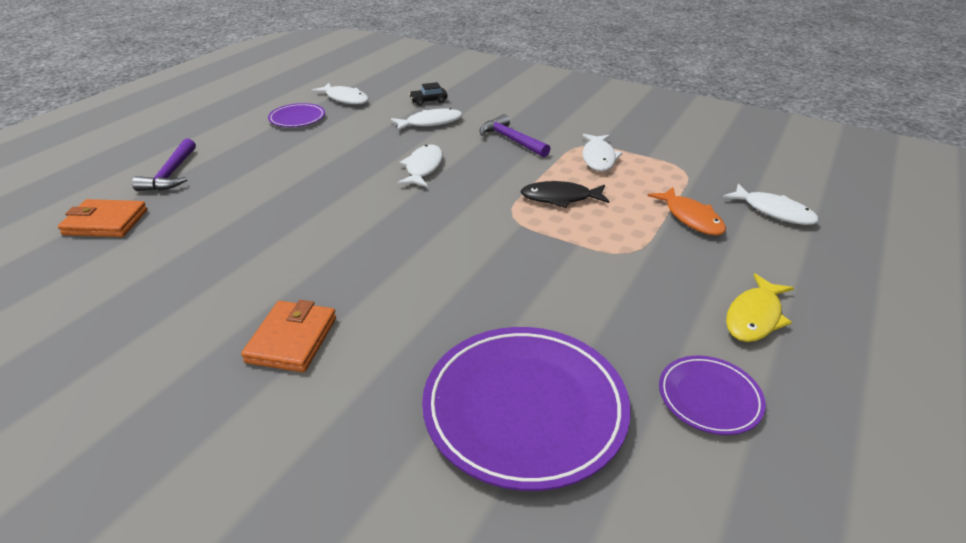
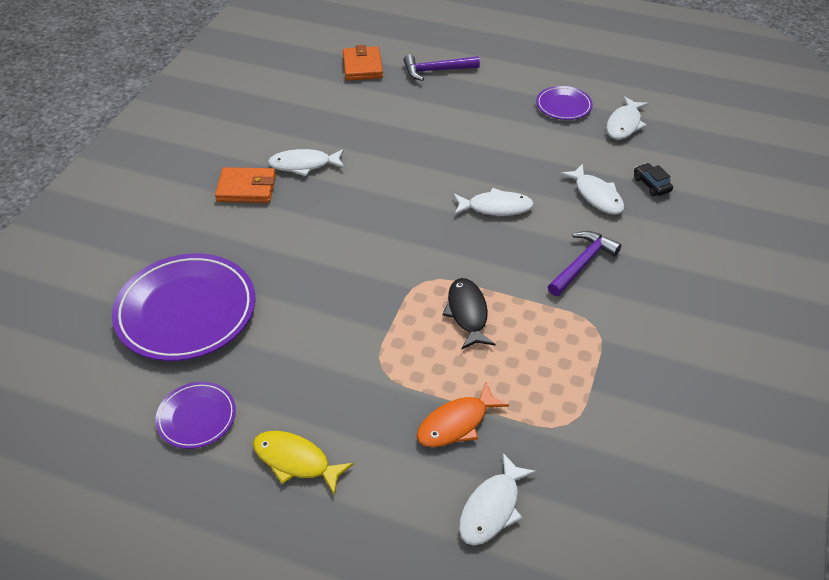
camera: 80 degrees right, 10 degrees up
(598, 158) = (567, 341): white fish -> white fish (304, 165)

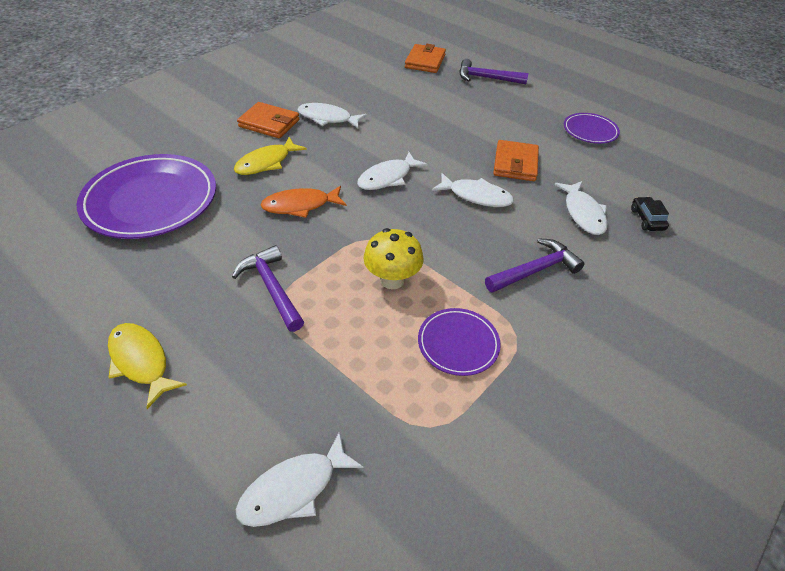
camera: 20 degrees right, 0 degrees up
(196, 417) = (90, 290): purple plate -> purple plate (458, 344)
(275, 233) = (266, 162): none -> yellow fish
(366, 357) = (271, 288): none -> purple hammer
(456, 423) = (315, 382): orange fish -> orange fish (300, 205)
(467, 313) = (392, 280): black fish -> yellow mushroom
(513, 162) = (515, 164): none -> orange wallet
(624, 124) = (644, 160): white fish -> white fish (388, 178)

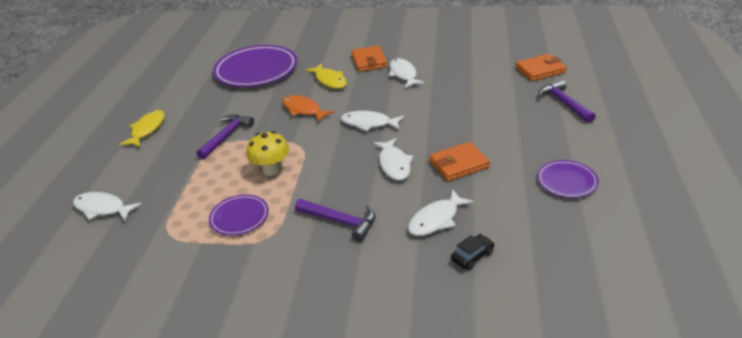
camera: 60 degrees right, 10 degrees down
(266, 162) = (329, 80): yellow fish -> yellow fish turned 135 degrees counterclockwise

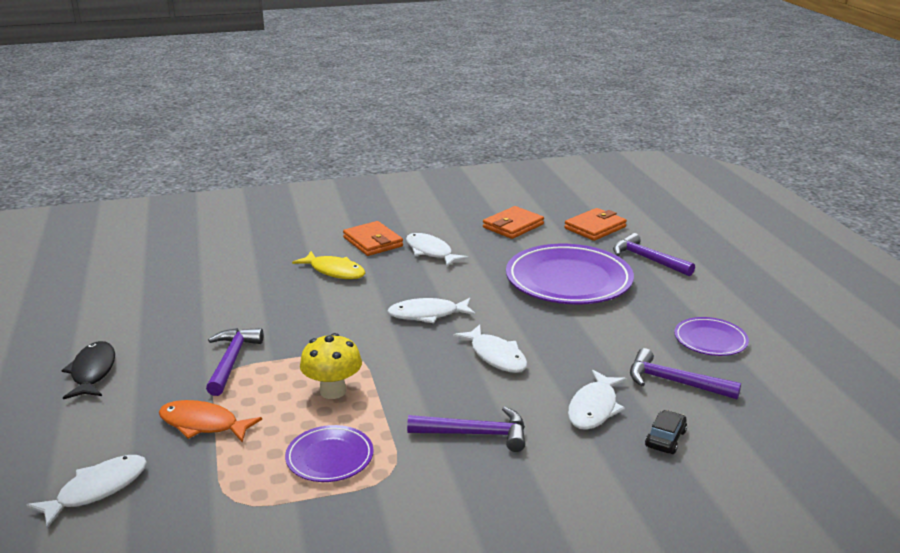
camera: 25 degrees left, 10 degrees down
(103, 208) = (97, 490): white fish -> white fish turned 135 degrees clockwise
(147, 130) = (92, 372): yellow fish -> black fish
(256, 70) = (215, 272): purple plate -> purple plate (568, 280)
(303, 110) = (324, 311): orange fish -> orange fish (203, 424)
(458, 164) = (575, 343): orange wallet -> orange wallet (513, 226)
(512, 211) = (674, 382): none -> purple hammer

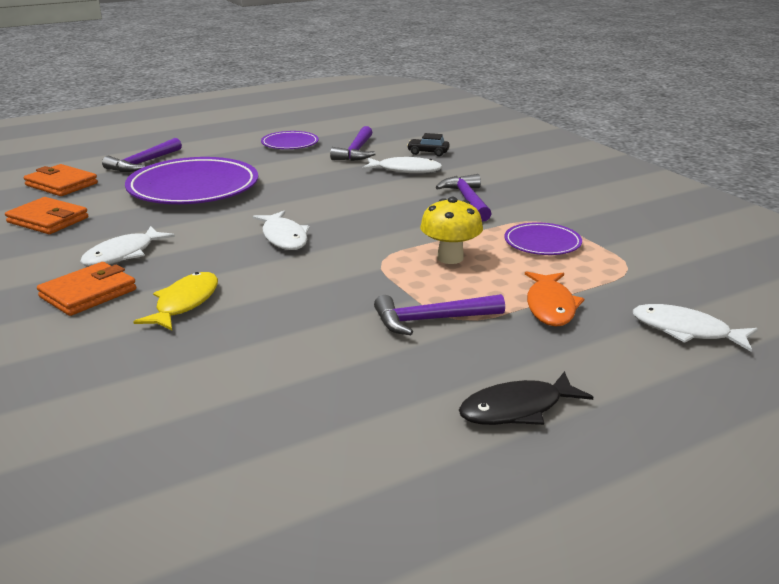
camera: 105 degrees left, 0 degrees up
(496, 356) = (350, 203): white fish -> none

